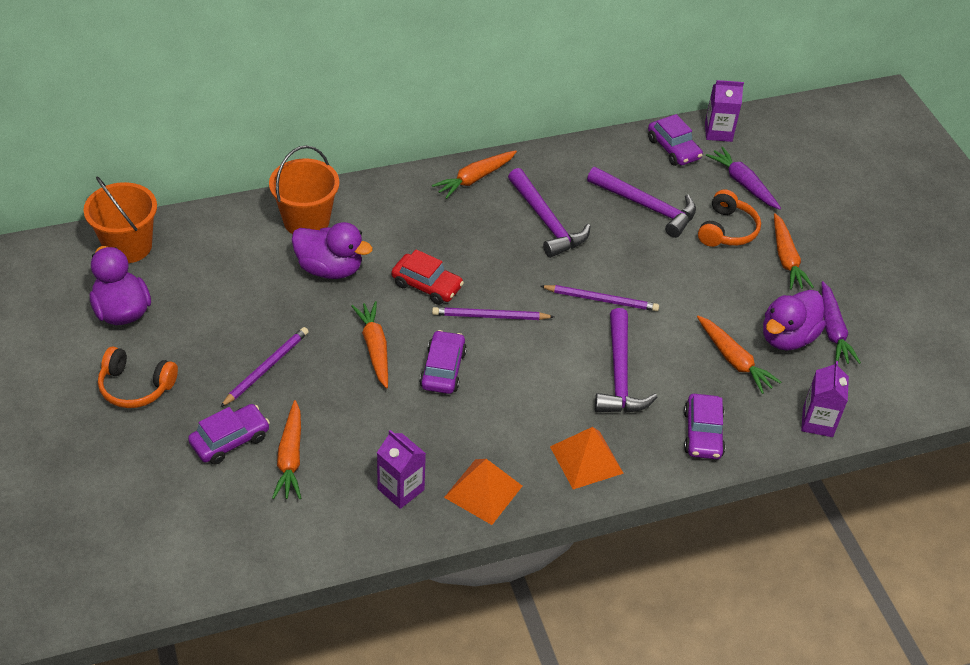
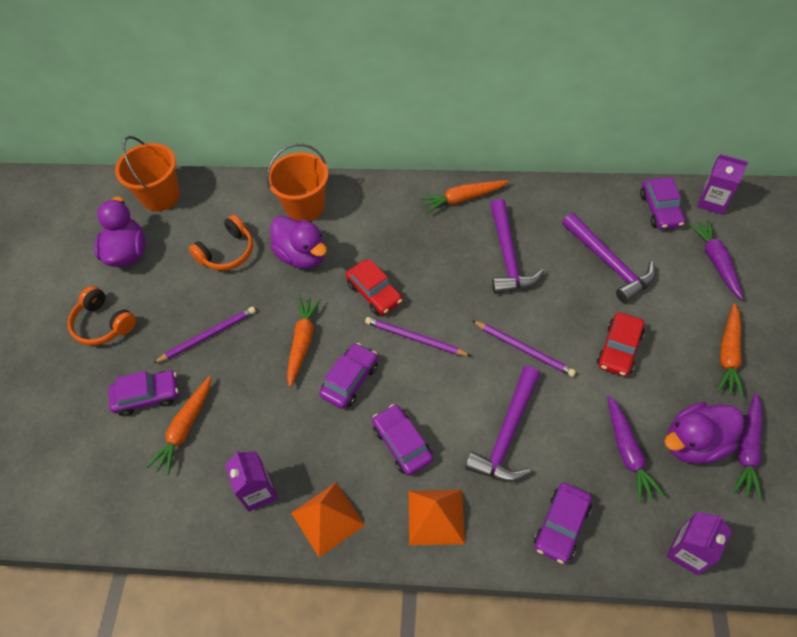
camera: 30 degrees right, 10 degrees up
(524, 409) = (402, 443): none -> purple car
(689, 278) = (619, 349): none -> red car
(727, 230) = (679, 307): orange headphones -> orange headphones (227, 252)
(733, 360) = (627, 452): orange carrot -> purple carrot

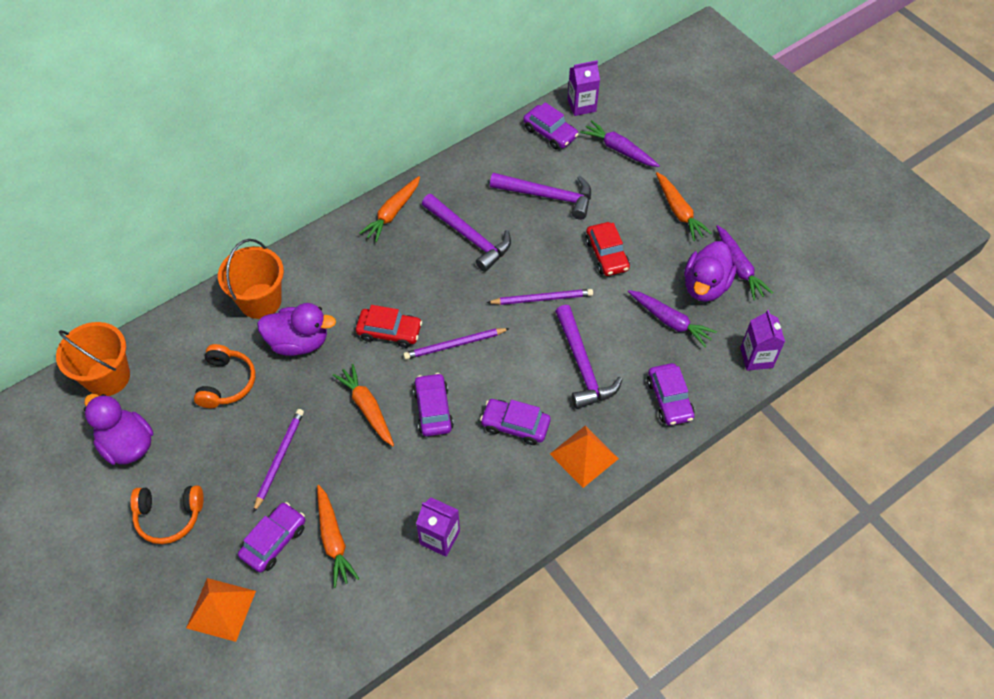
camera: 45 degrees left, 0 degrees up
(327, 518) = (509, 515): orange pyramid -> orange pyramid (221, 609)

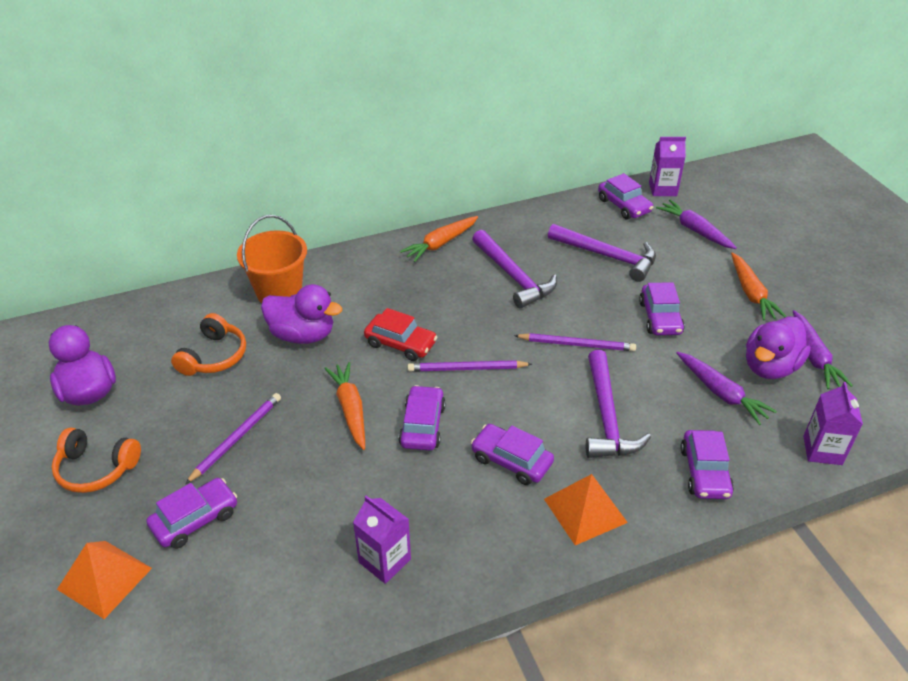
camera: 15 degrees right, 15 degrees down
(108, 377) = (100, 328): orange bucket -> none
(333, 539) = (261, 533): orange carrot -> none
(606, 254) = (660, 318): red car -> purple car

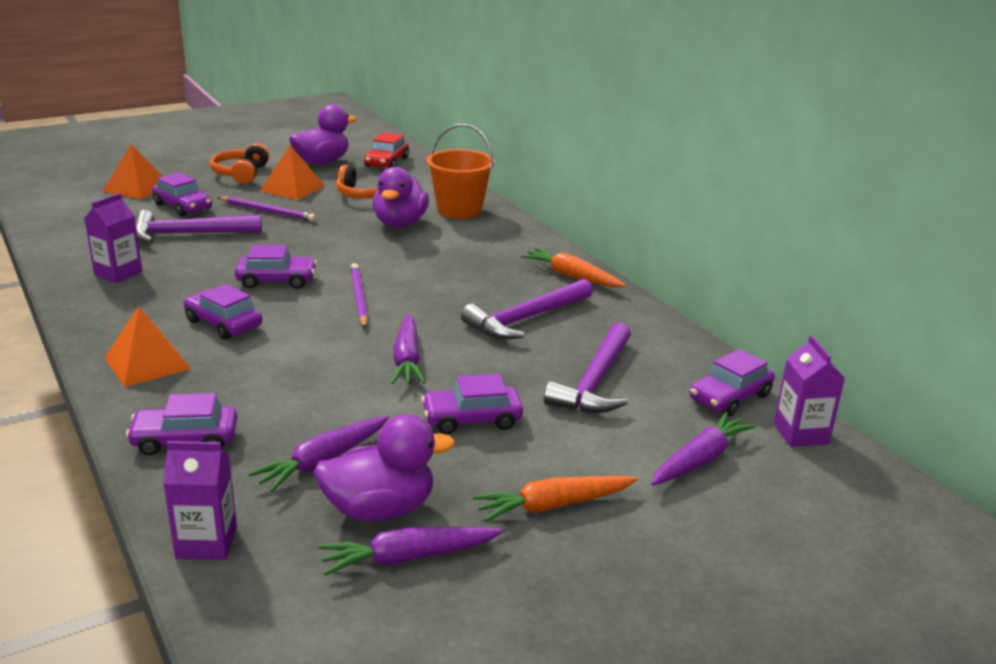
camera: 80 degrees right, 15 degrees down
(169, 418) = (292, 188): none -> orange pyramid
(350, 409) = (299, 249): orange carrot -> none
(400, 343) = (394, 265): red car -> red car (387, 162)
(511, 460) = (223, 324): purple car -> purple car turned 75 degrees counterclockwise
(576, 344) = (407, 359): purple pencil -> purple carrot
(606, 417) = (283, 377): purple hammer -> purple hammer (188, 234)
(770, 367) = (380, 509): purple duck -> purple duck turned 135 degrees clockwise

